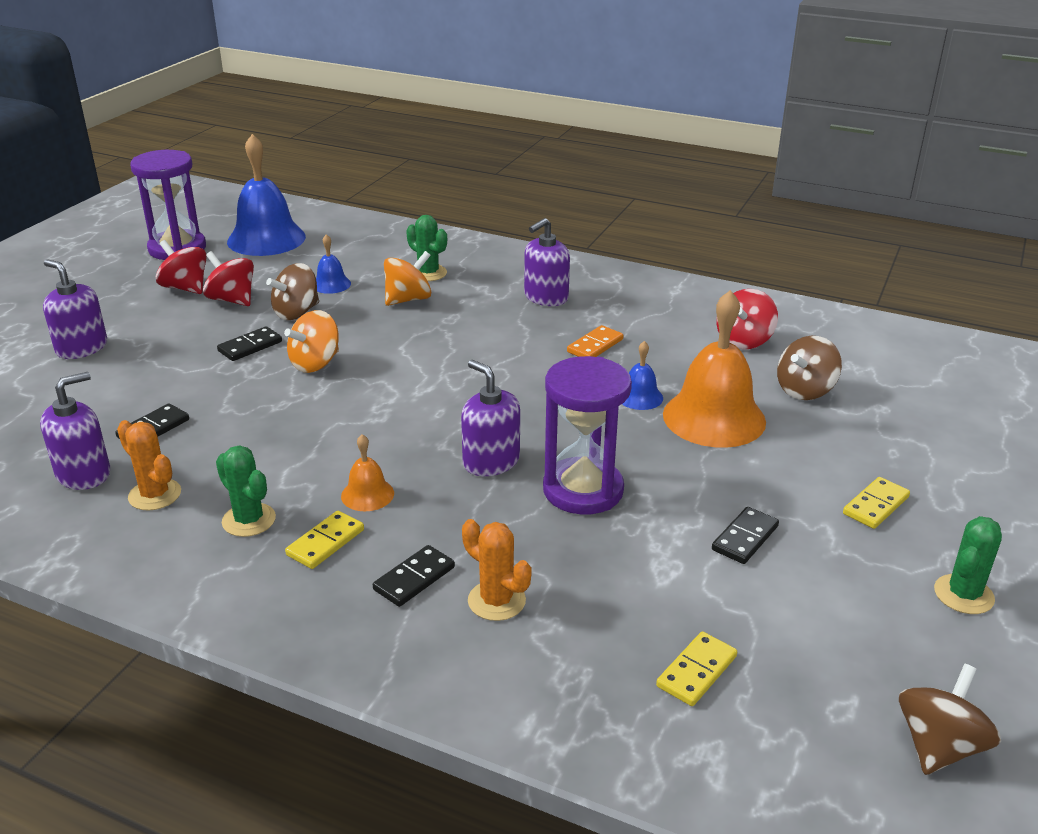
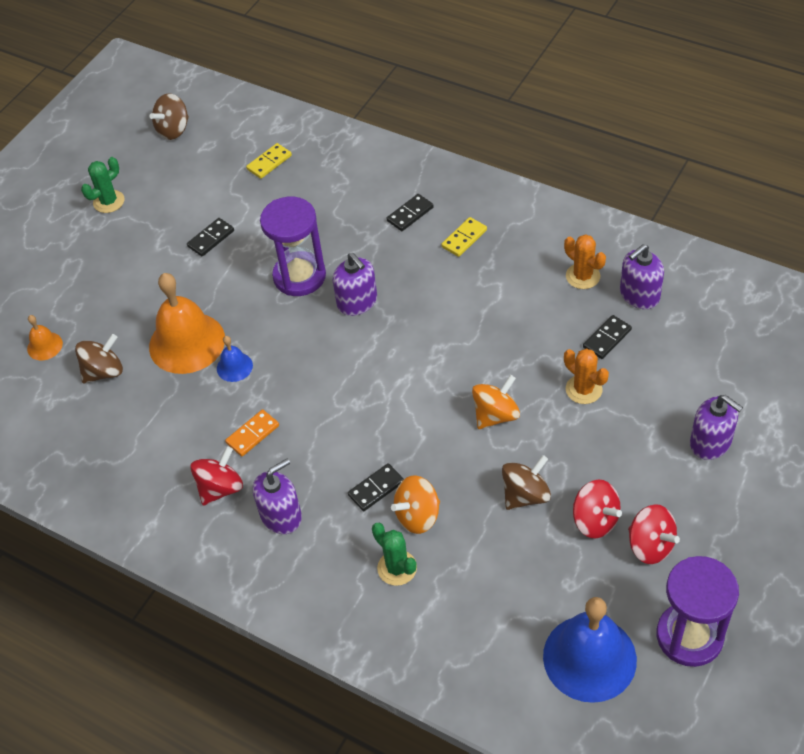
camera: 170 degrees left, 20 degrees up
(249, 520) = (515, 255): green cactus -> none
(250, 346) = (558, 441): black domino -> black domino (376, 488)
(331, 284) = (498, 548): blue bell -> none
(367, 494) = (441, 274): orange bell -> orange bell (44, 346)
(496, 601) = (364, 200): orange cactus -> orange cactus (583, 389)
(744, 340) = (121, 439): red spinning top -> red spinning top (220, 488)
(875, 505) = (119, 261): yellow domino -> none

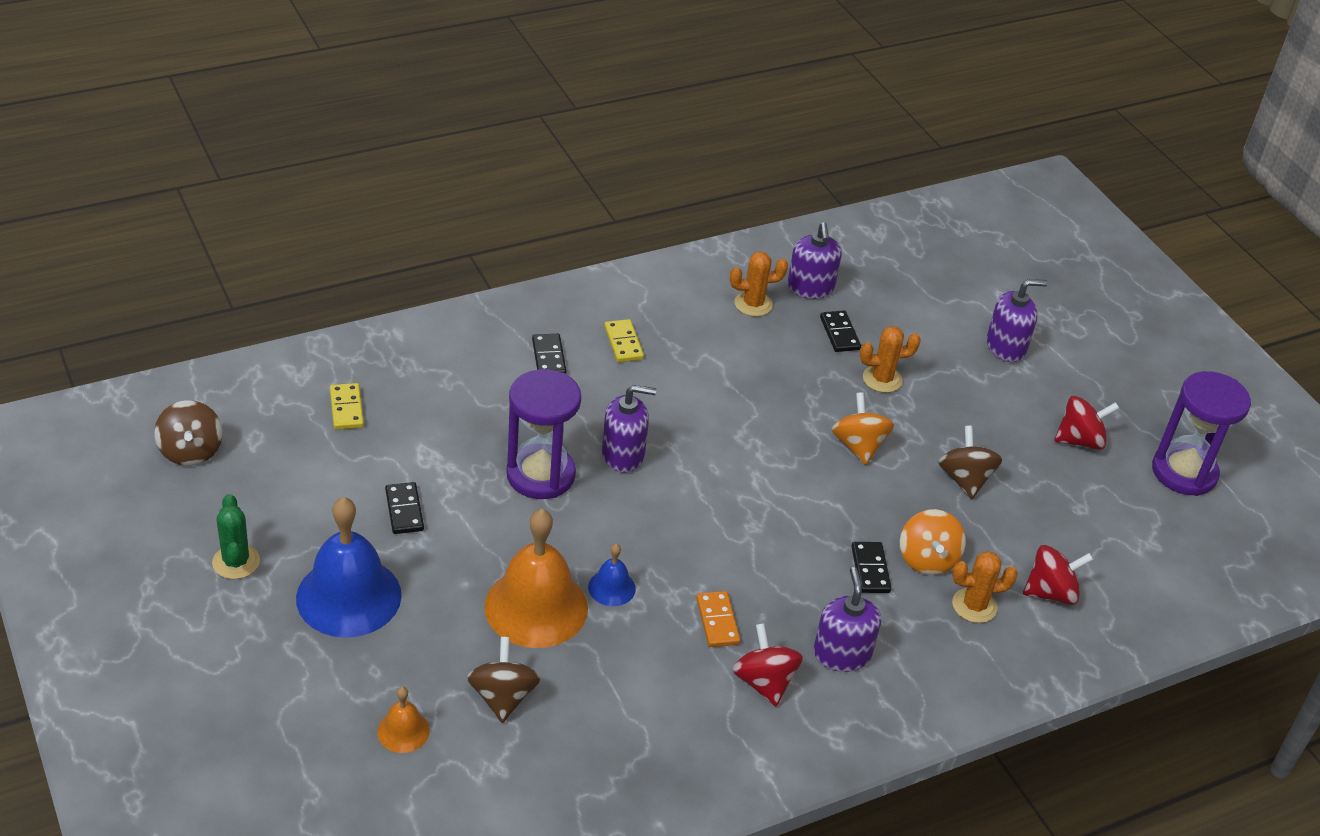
camera: 65 degrees left, 10 degrees down
(397, 568) = (974, 606): green cactus -> orange cactus
(589, 658) = (1162, 540): blue bell -> blue bell (348, 596)
(595, 520) = (1027, 455): red spinning top -> red spinning top (1050, 592)

